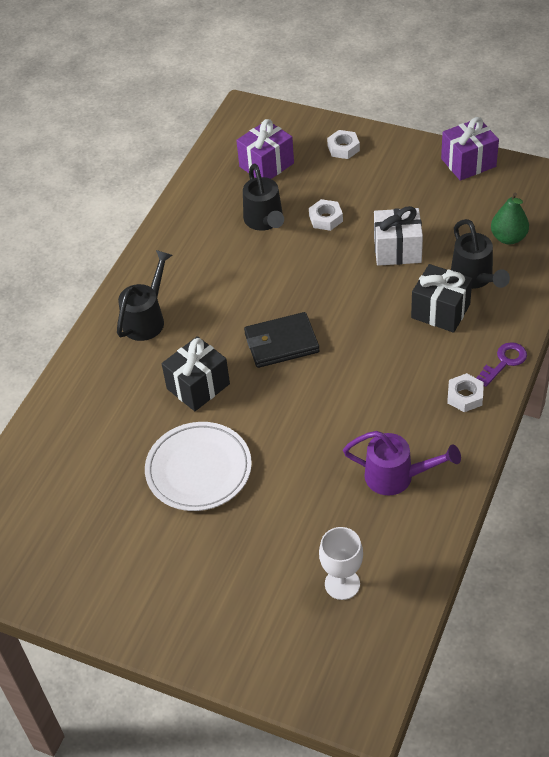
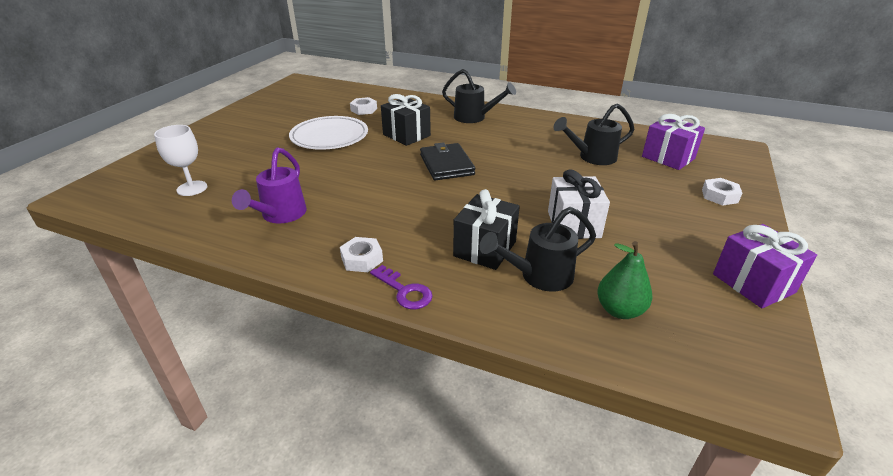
camera: 85 degrees right, 15 degrees down
(325, 218) = (607, 185): white nut -> white nut (364, 110)

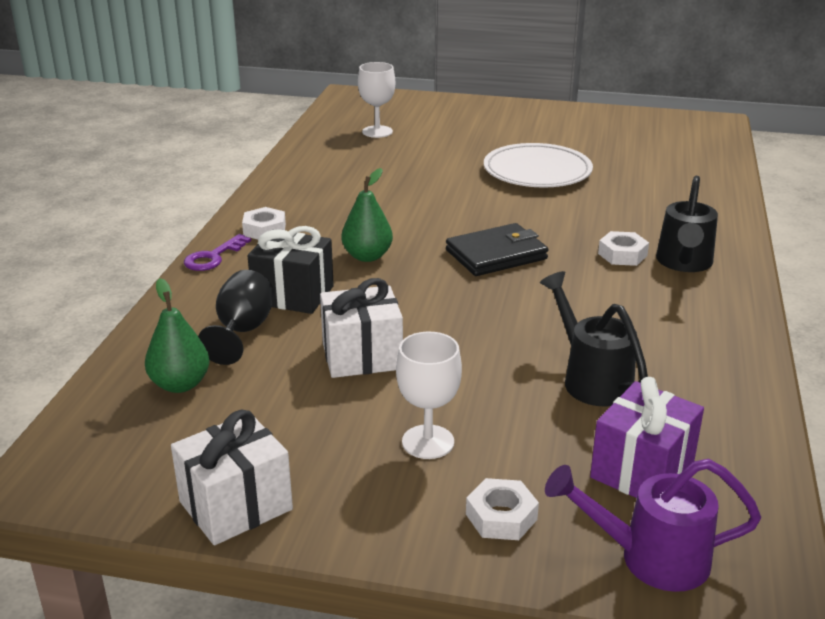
camera: 80 degrees right, 5 degrees down
(280, 215) = (337, 179): purple watering can -> purple watering can (650, 558)
(364, 110) = (644, 178): white nut -> white nut (622, 255)
(406, 135) = (576, 218): black gift -> none
(432, 211) = (367, 256): none -> green pear
(539, 276) = (242, 331): black watering can -> black goblet
(663, 210) = (428, 442): none -> white goblet
(753, 283) = (236, 505): purple gift -> white gift

